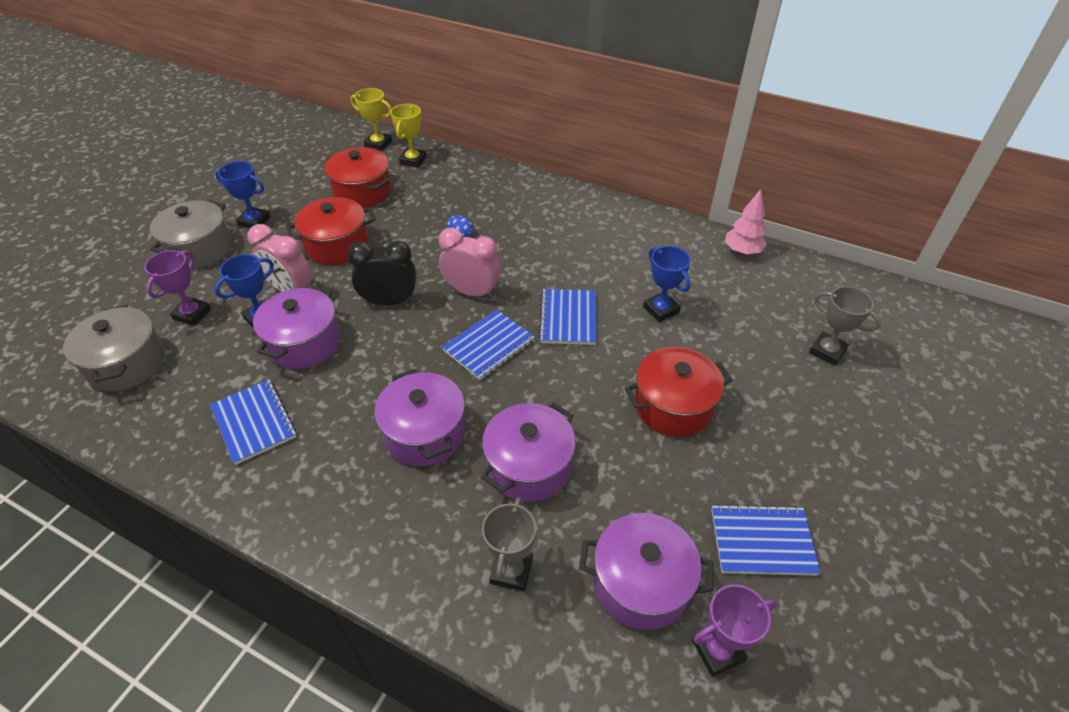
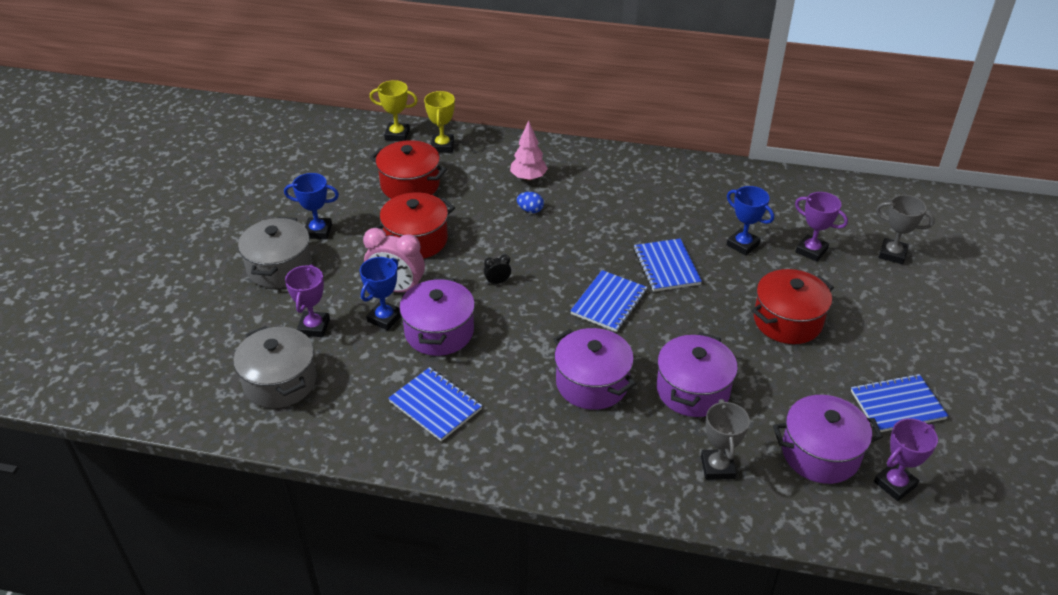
camera: 15 degrees left, 5 degrees down
(389, 302) = (497, 282): black clock -> black clock, size x0.46
(472, 292) = (569, 260): pink clock -> none
(734, 330) = (811, 251): none -> purple trophy
(742, 251) = (790, 182): pink tree -> pink tree (528, 178)

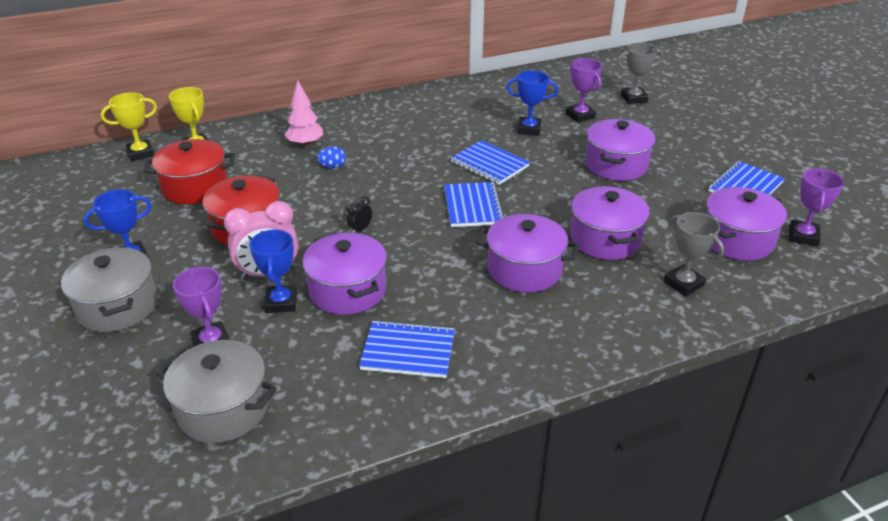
camera: 35 degrees left, 5 degrees down
(787, 321) = (616, 165): red pot -> purple pot
(811, 251) = (580, 115): purple trophy -> purple trophy turned 60 degrees clockwise

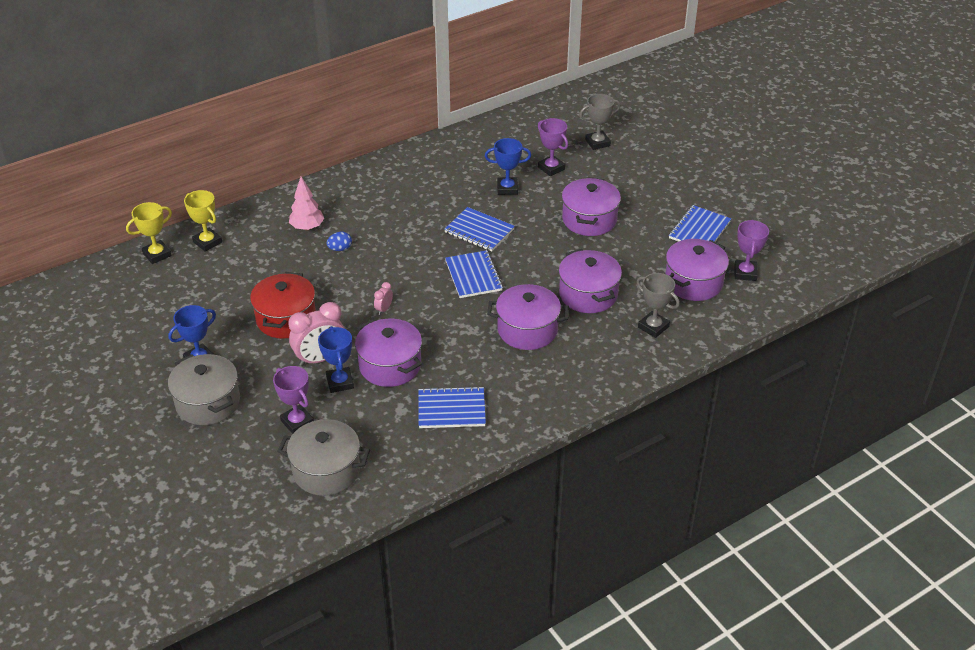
camera: 10 degrees left, 5 degrees up
(195, 187) = (224, 284): red pot -> none
(360, 229) = (384, 309): black clock -> pink clock

